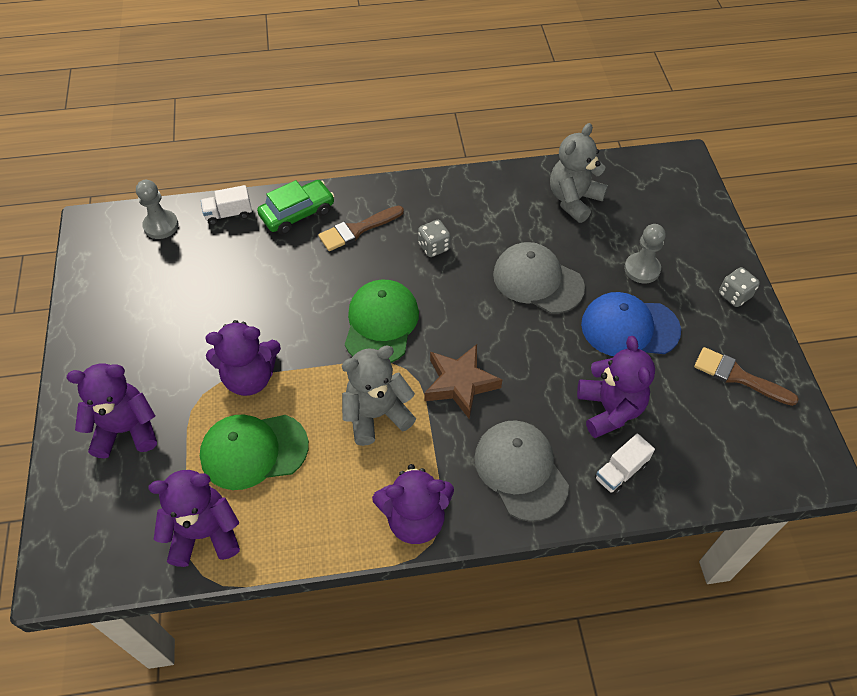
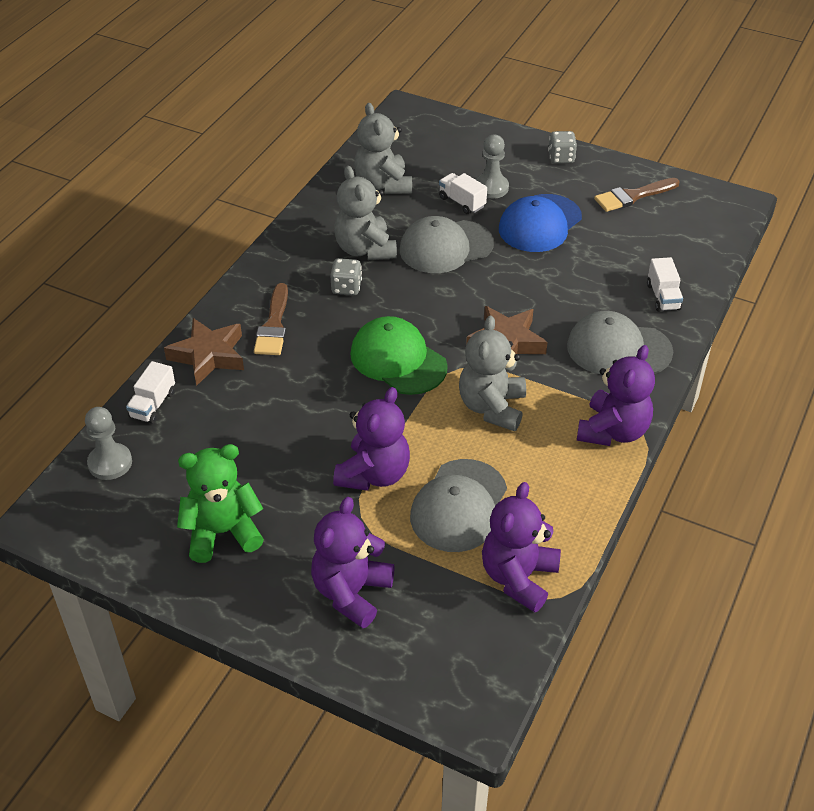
camera: 55 degrees left, 10 degrees down
(137, 322) = (222, 532): none -> green teddy bear
(254, 451) = (459, 506): green cap -> grey cap
(297, 213) = (208, 356): green car -> brown star
(487, 233) = (365, 249): none -> grey teddy bear
(603, 260) = (462, 202): none -> white truck
(609, 409) = (604, 273): purple teddy bear -> none

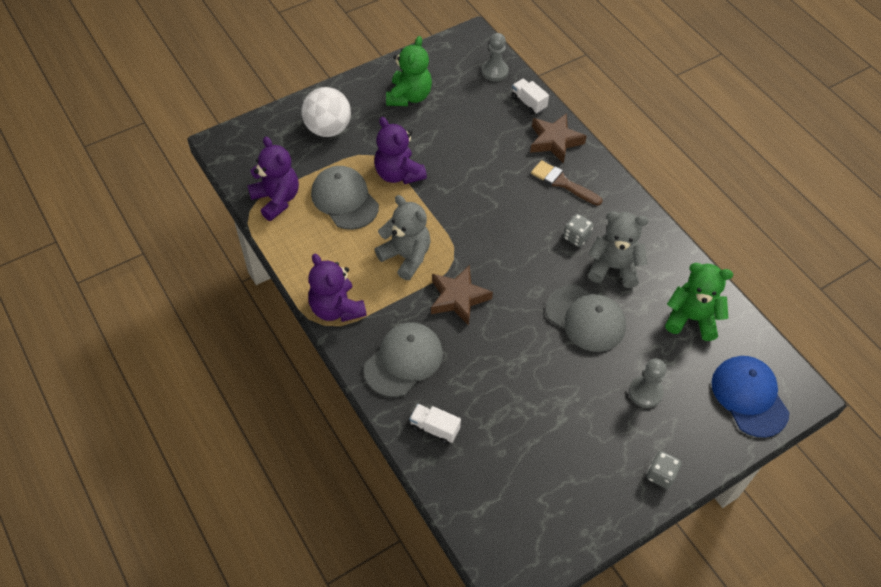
camera: 120 degrees right, 10 degrees up
(351, 592) = (328, 129): purple teddy bear -> white ball
(383, 185) = (691, 318): grey teddy bear -> green teddy bear
(398, 360) = (484, 230): green cap -> none
(445, 247) = (585, 318): grey cap -> grey cap turned 120 degrees clockwise
(462, 202) = (637, 360): white truck -> none
(540, 224) = (576, 399): blue cap -> blue cap (749, 397)
(633, 196) = (571, 496): brown brush -> none

